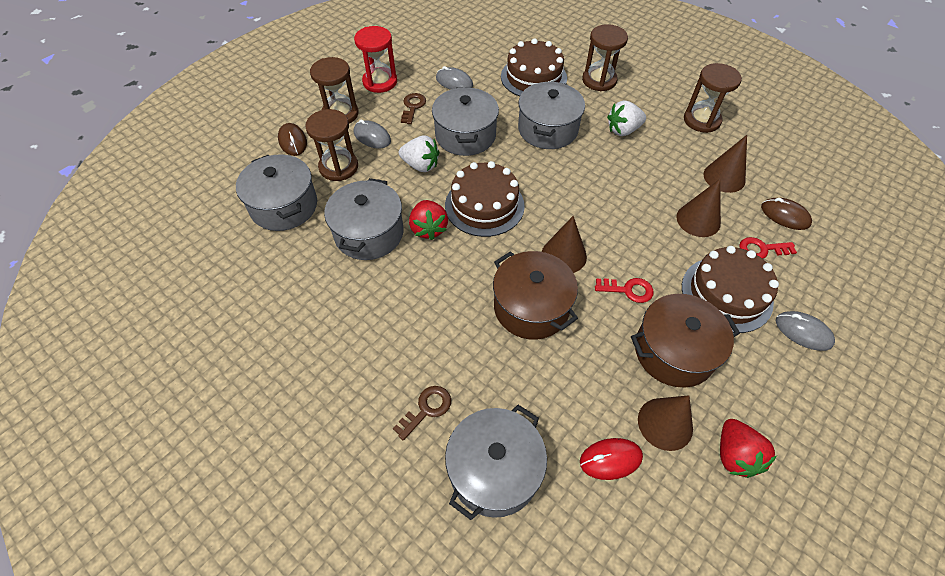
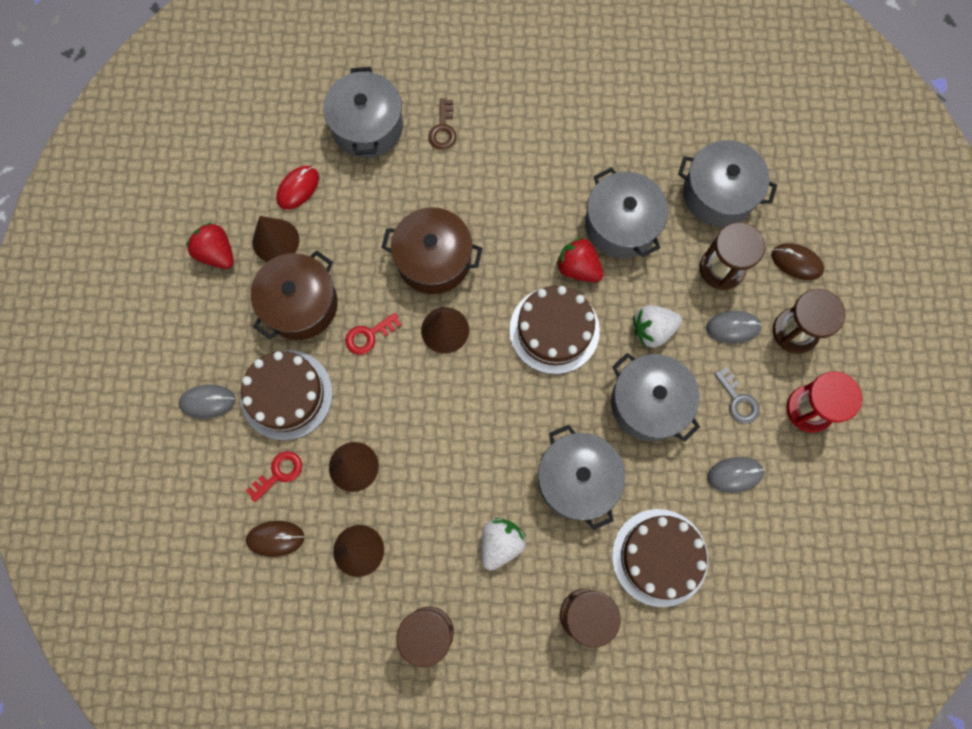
camera: 140 degrees right, 20 degrees up
(413, 107) = (738, 400): brown key -> grey key

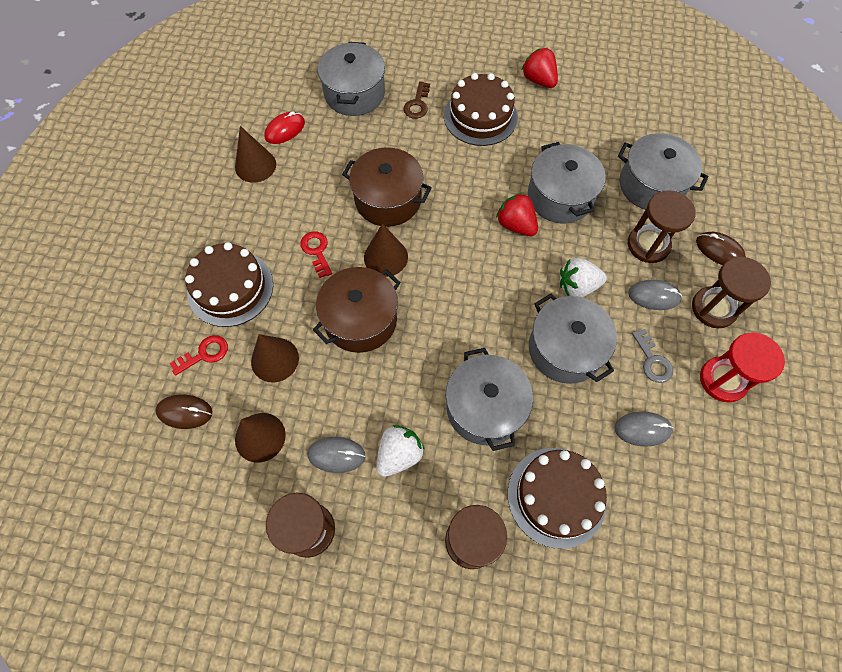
camera: 10 degrees right, 10 degrees down
(207, 402) = (159, 283): grey mouse -> grey mouse (336, 455)
(217, 253) = (203, 167): red strawberry -> red strawberry (538, 80)
(300, 304) = (263, 217): brown pot -> brown pot (360, 320)
(369, 335) = (316, 251): red key -> red key turned 90 degrees clockwise
(554, 330) = (485, 272): brown cake -> brown cake (480, 116)

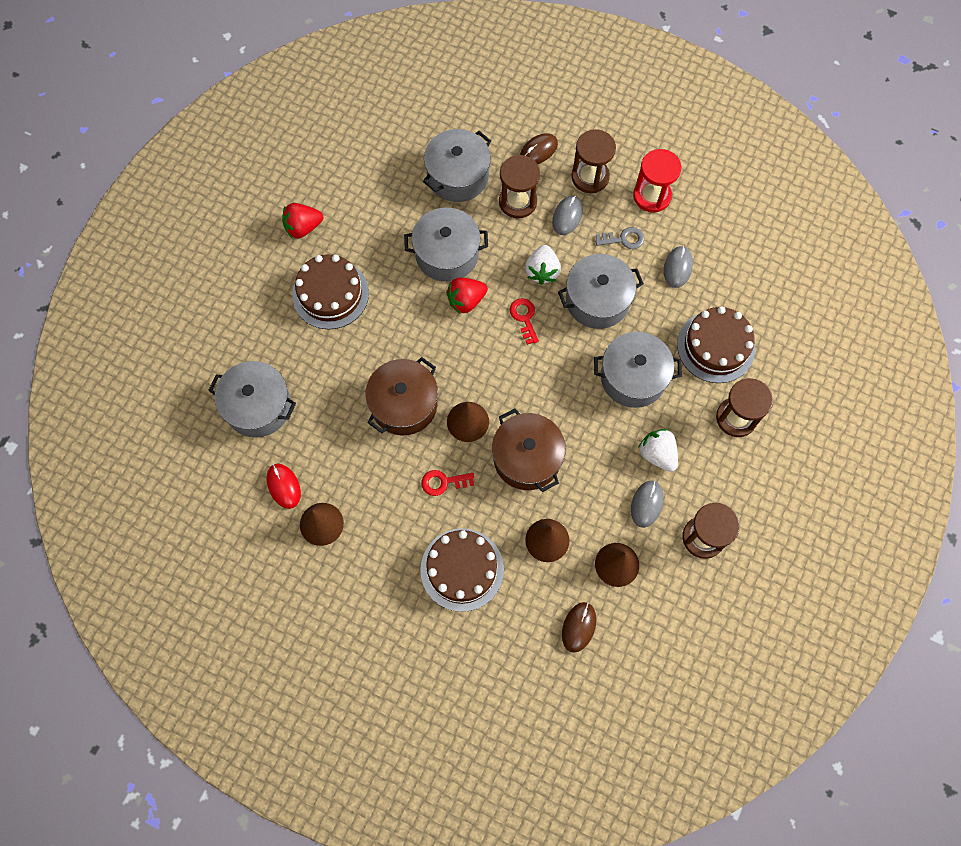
camera: 75 degrees left, 5 degrees up
(204, 354) = (525, 602): red key -> red key (524, 318)
(417, 104) = (294, 348): brown key -> none

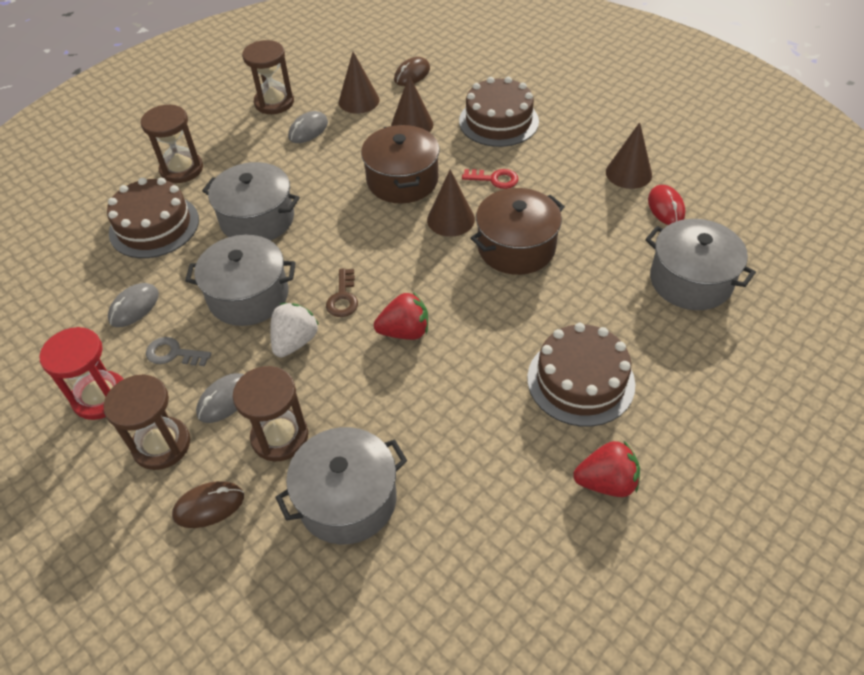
camera: 160 degrees left, 20 degrees down
(447, 254) = (407, 392): grey pot -> none
(524, 318) = (343, 297): red key -> brown key
(657, 454) = (275, 159): white strawberry -> none

